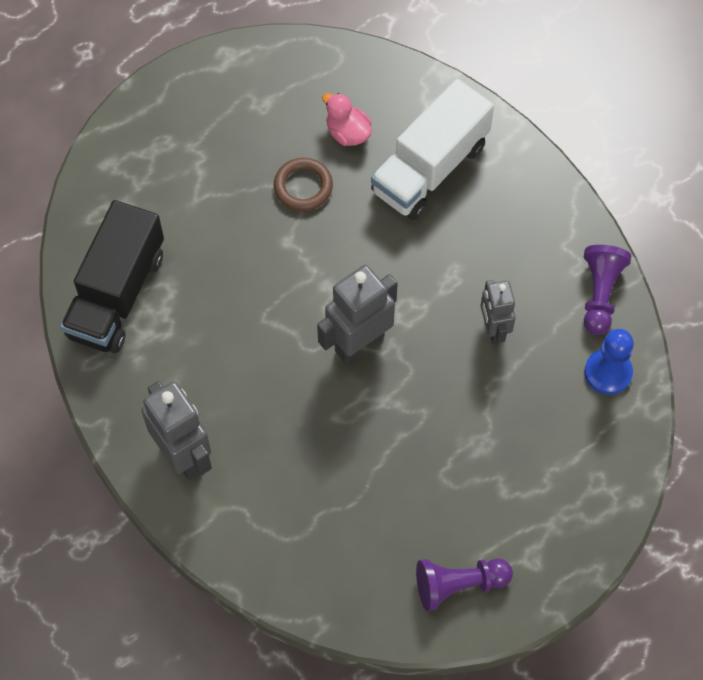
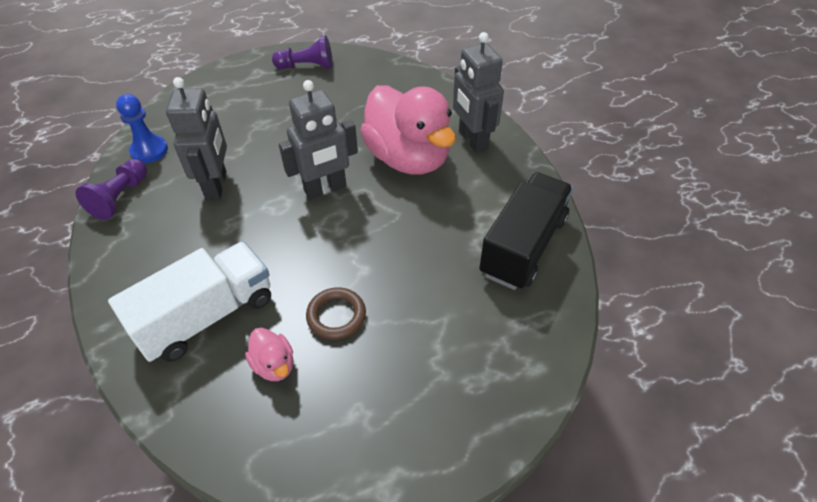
camera: 170 degrees left, 15 degrees down
(266, 409) = (408, 158): none -> pink duck
(493, 329) = (217, 185): grey robot -> grey robot, size x1.57

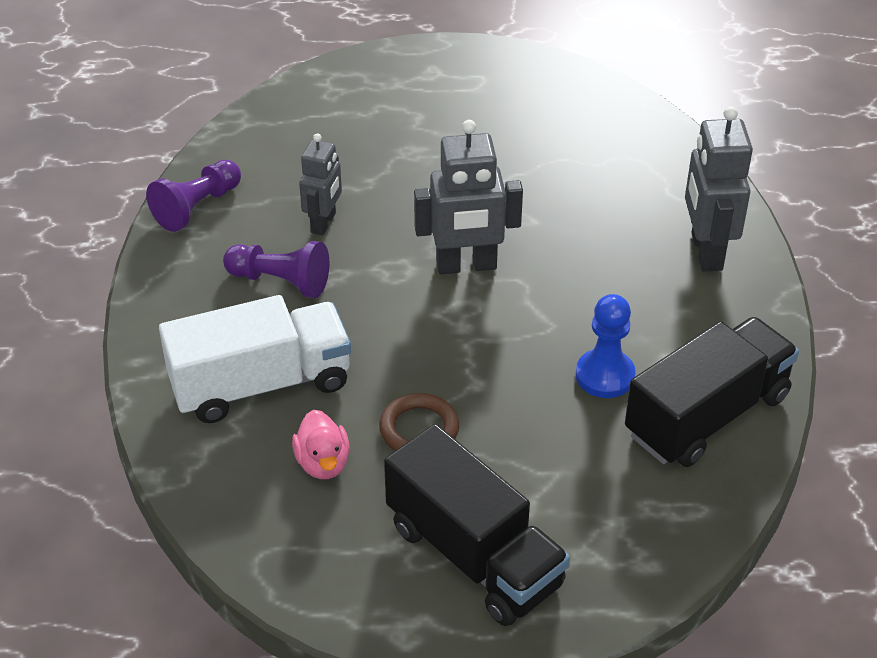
camera: 20 degrees right, 5 degrees down
(149, 150) = (250, 152): blue pawn -> blue pawn (605, 375)
(217, 185) = (324, 223): grey robot -> grey robot, size x0.64
(307, 66) = (507, 80): purple pawn -> purple pawn (280, 281)
(408, 158) = (599, 253): pink duck -> none
(413, 403) = (474, 555): none -> black truck

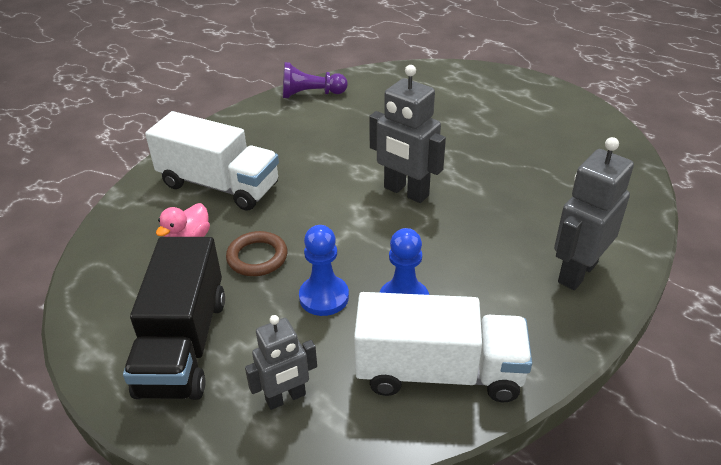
camera: 45 degrees right, 5 degrees down
(280, 281) = (299, 145): purple pawn -> none
(324, 223) = (360, 131): grey robot -> grey robot (286, 398)
(534, 422) = (324, 297): none -> blue pawn
(707, 415) = (438, 372): black truck -> white truck

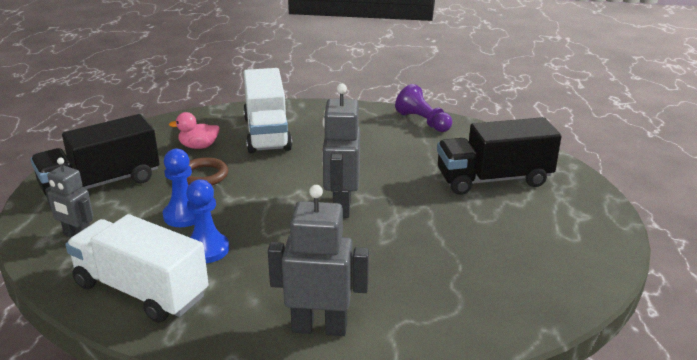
camera: 55 degrees right, 10 degrees down
(438, 372) = (141, 290): white truck -> white truck turned 150 degrees clockwise
(440, 103) = (493, 179): none -> black truck

